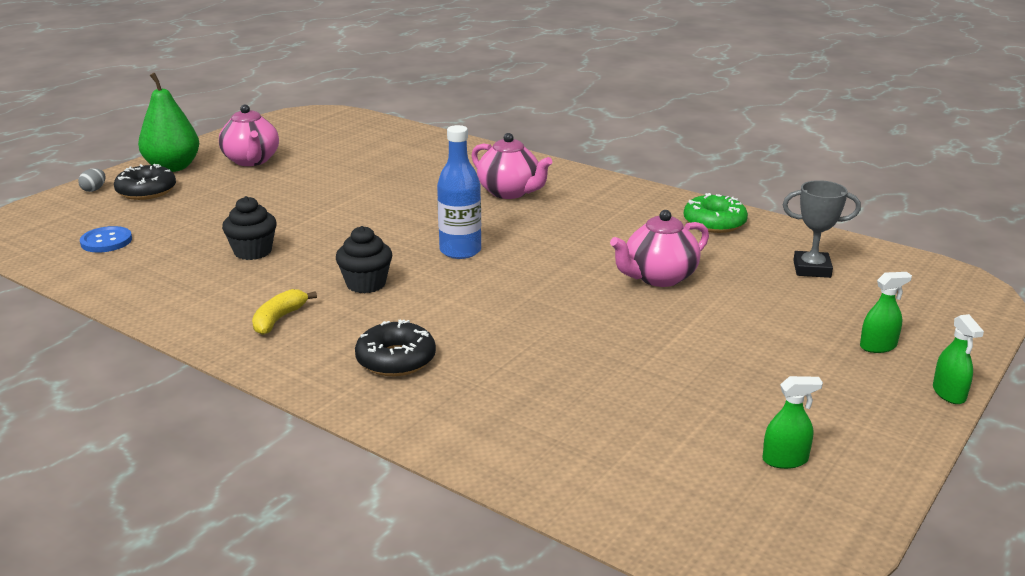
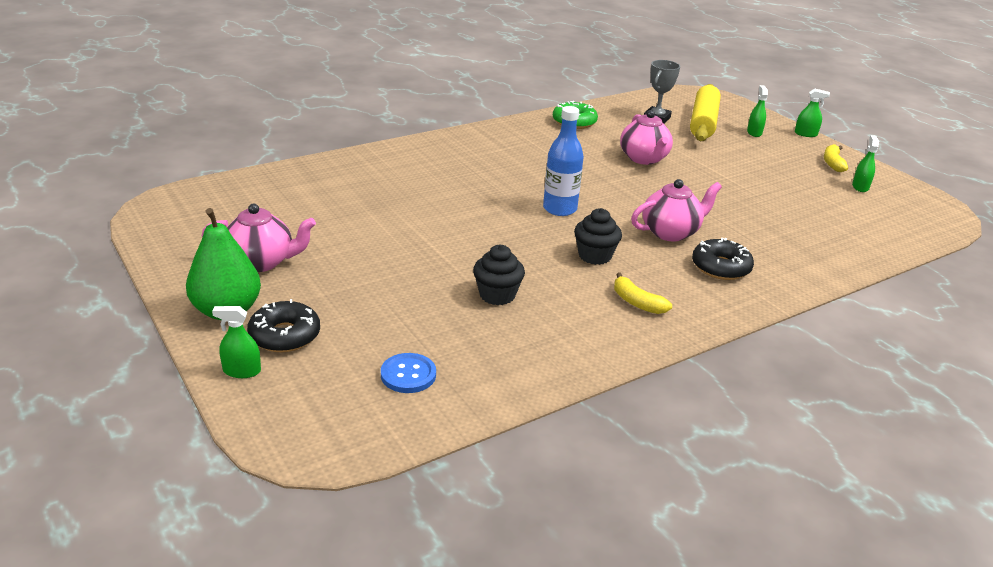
camera: 70 degrees left, 5 degrees up
(94, 189) = (242, 371): grey egg -> green spray bottle
(510, 192) = (464, 167): pink teapot -> pink teapot (670, 232)
(852, 427) = (833, 163): none -> yellow banana
(853, 302) = (703, 122): none -> yellow rolling pin

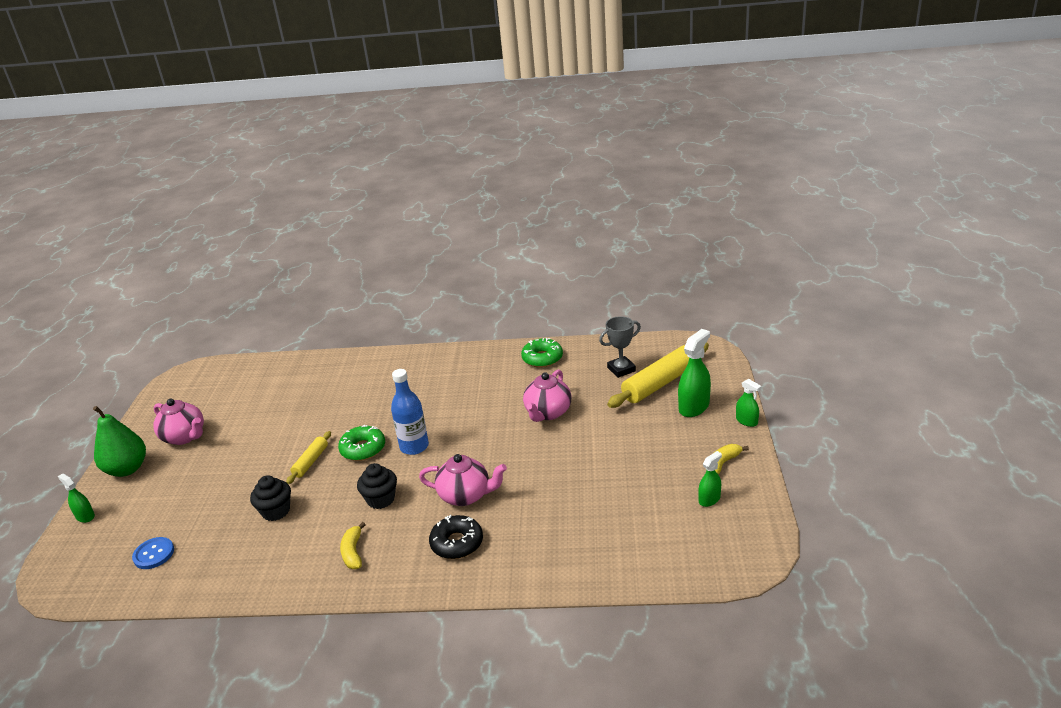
camera: 40 degrees right, 0 degrees up
(285, 335) = (132, 499): black donut -> none
(467, 246) = (311, 462): none -> yellow rolling pin
(508, 222) = (363, 449): none -> green donut
(754, 132) = (694, 407): green spray bottle -> green spray bottle, size x1.73

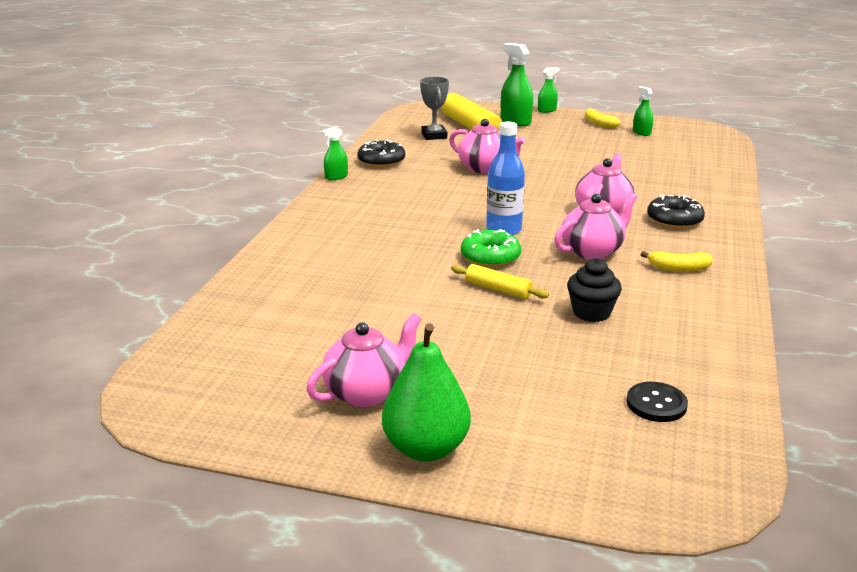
camera: 80 degrees left, 5 degrees down
(85, 516) = (543, 485): green spray bottle -> green spray bottle (336, 177)
(154, 554) = (656, 404): blue button -> black button
(381, 499) = (592, 251): black cupcake -> pink teapot
(542, 358) = (381, 161): green donut -> black donut

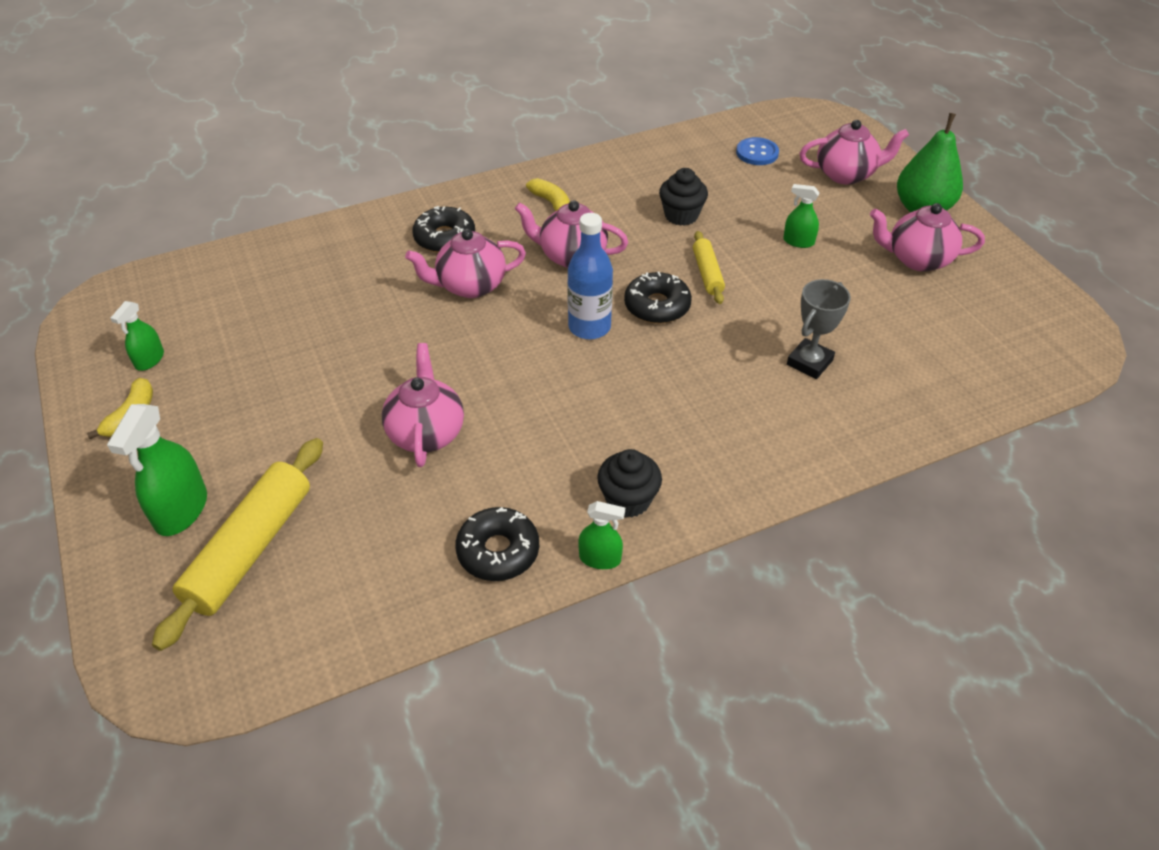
camera: 130 degrees left, 20 degrees up
(355, 193) = (628, 500): none -> black cupcake
(434, 136) = (332, 565): grey trophy -> grey trophy (809, 362)
(490, 257) = (657, 306): green donut -> black donut
(547, 110) = (89, 504): green spray bottle -> green spray bottle (798, 241)
(548, 438) = (846, 174): none -> pink teapot
(656, 404) = (757, 153): black button -> blue button

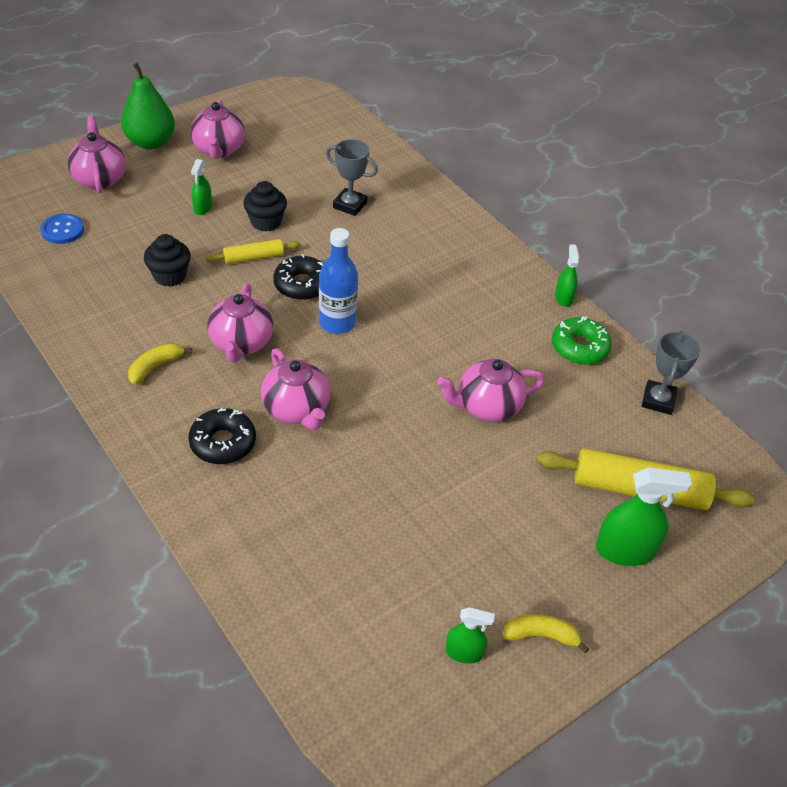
camera: 105 degrees left, 0 degrees up
(377, 617) = (658, 400): none -> grey trophy
(498, 551) = (579, 347): black donut -> green donut
(628, 500) = (510, 288): black cupcake -> black cupcake (266, 222)

